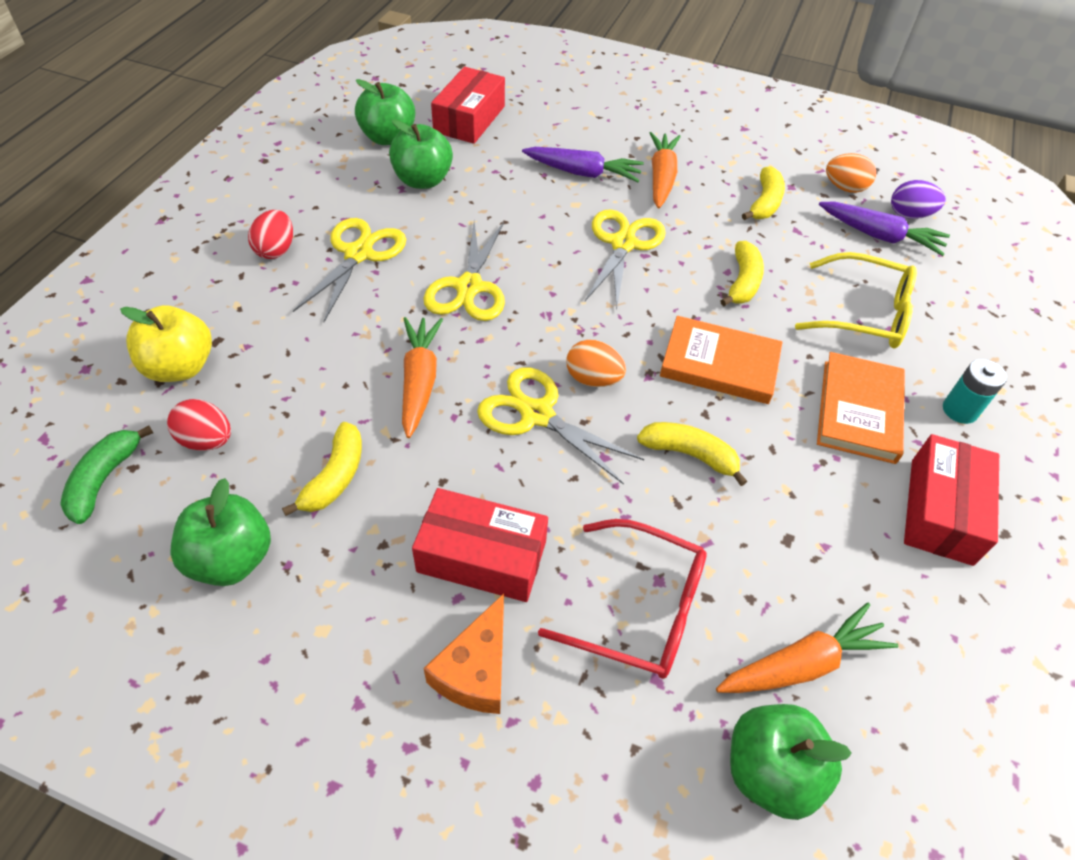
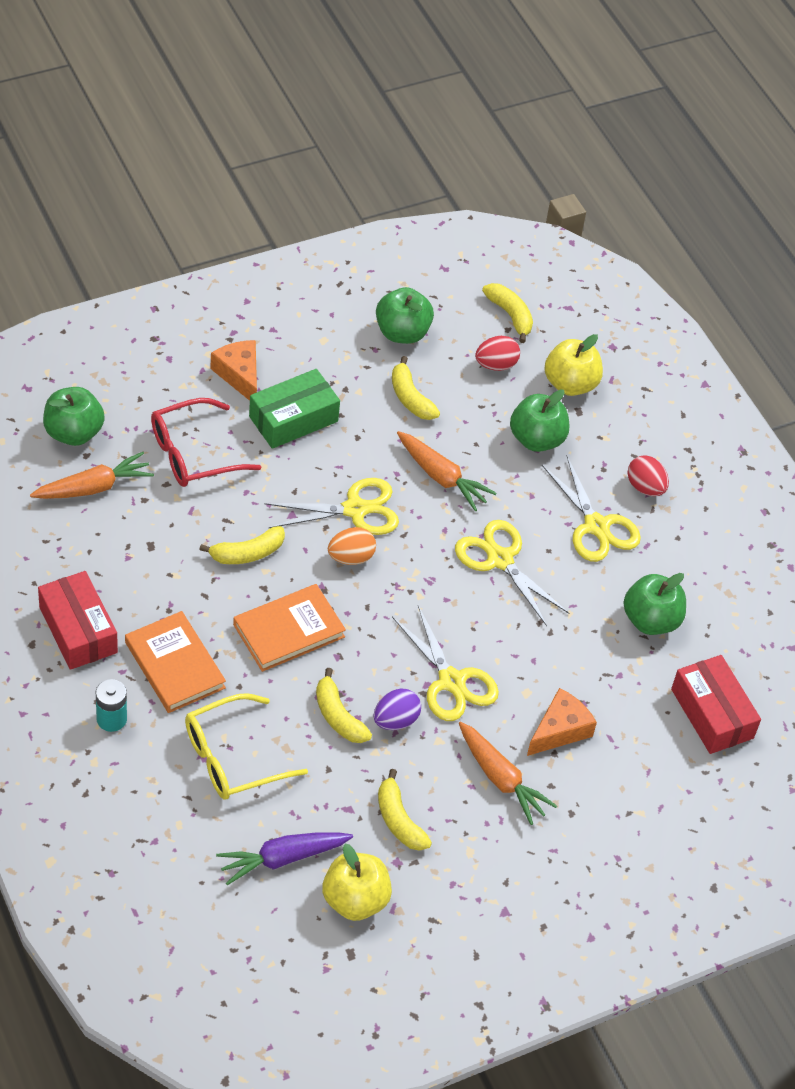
camera: 130 degrees right, 0 degrees up
(104, 479) = (510, 315): green banana -> yellow banana
(388, 138) = (733, 639): green apple -> green apple (536, 439)
(482, 556) = (293, 419): red box -> green box
(583, 173) = (559, 730): purple carrot -> orange cheese
(802, 664) = (94, 487): orange carrot -> orange carrot turned 135 degrees counterclockwise
(844, 188) = (355, 900): orange egg -> yellow apple
(909, 215) = (278, 910): purple egg -> purple egg (395, 720)

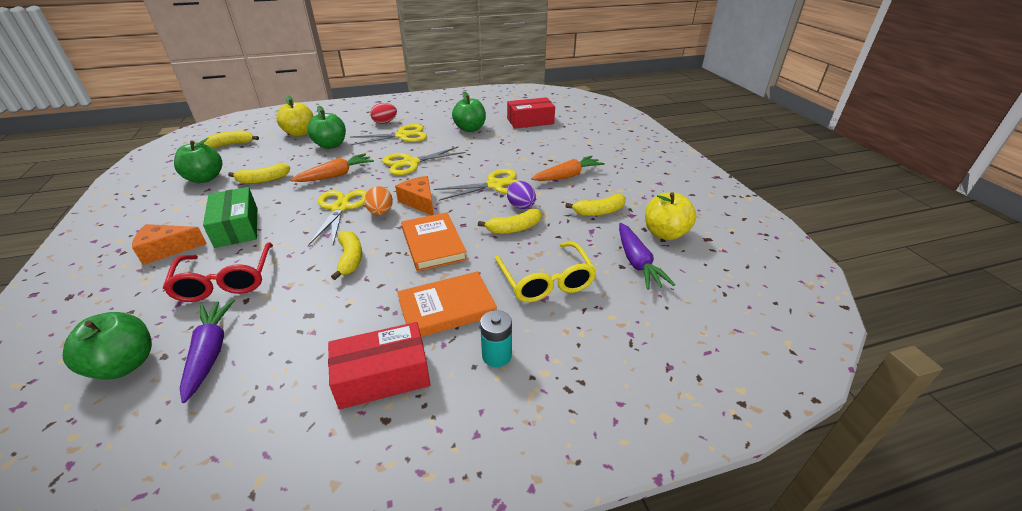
camera: 75 degrees left, 15 degrees down
(94, 487) = (210, 352): orange carrot -> purple carrot
(496, 365) = (265, 151): red egg -> none
(559, 730) = (535, 157): orange cheese -> orange cheese (419, 202)

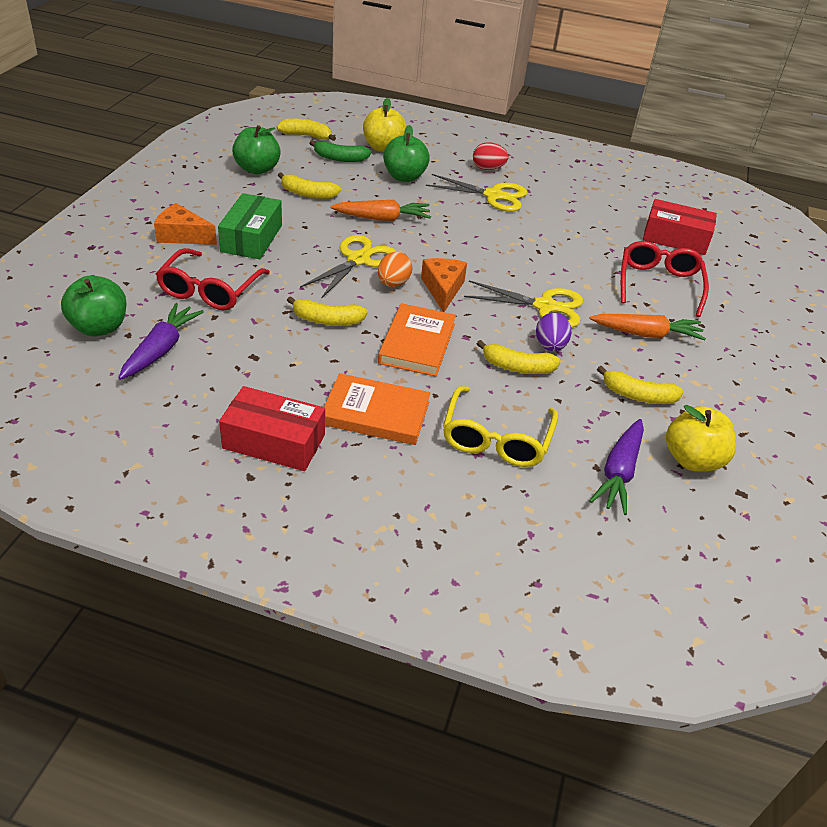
camera: 30 degrees right, 5 degrees up
(271, 150) = (340, 158): none -> green banana
(350, 259) = (327, 320): yellow banana -> yellow banana turned 75 degrees clockwise
(410, 163) = (473, 236): yellow scissors -> none
(470, 129) = (584, 218): green apple -> none
(496, 355) = (382, 479): turquoise battery -> none
(546, 147) = (658, 284): none -> red glasses

